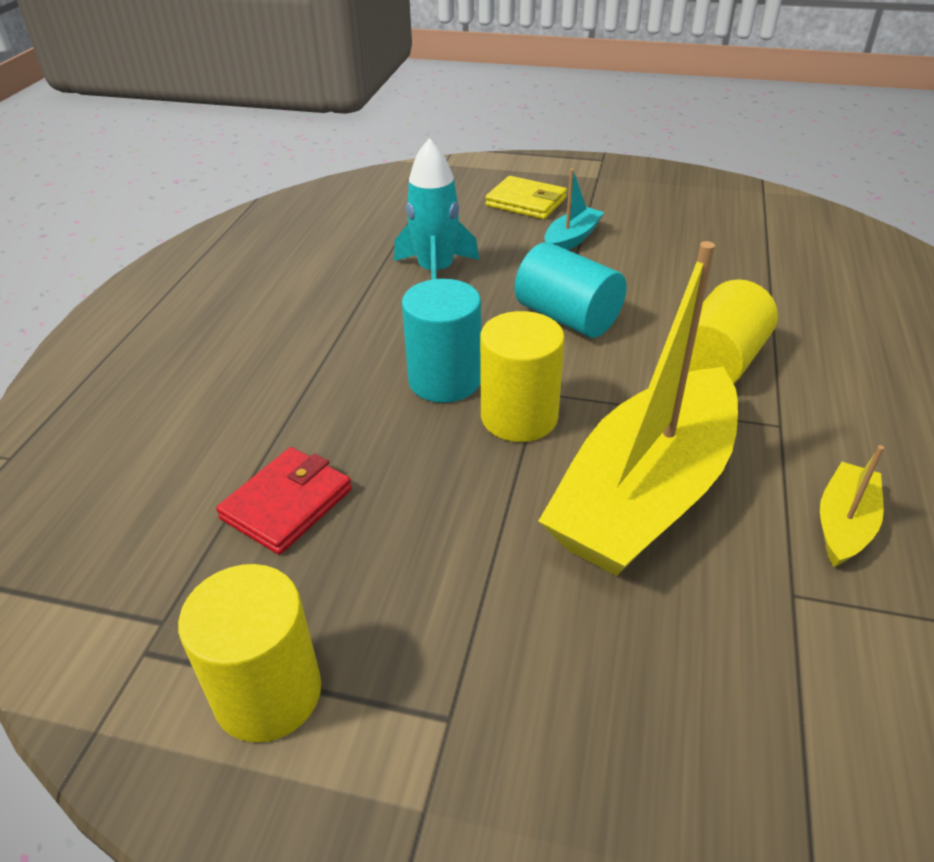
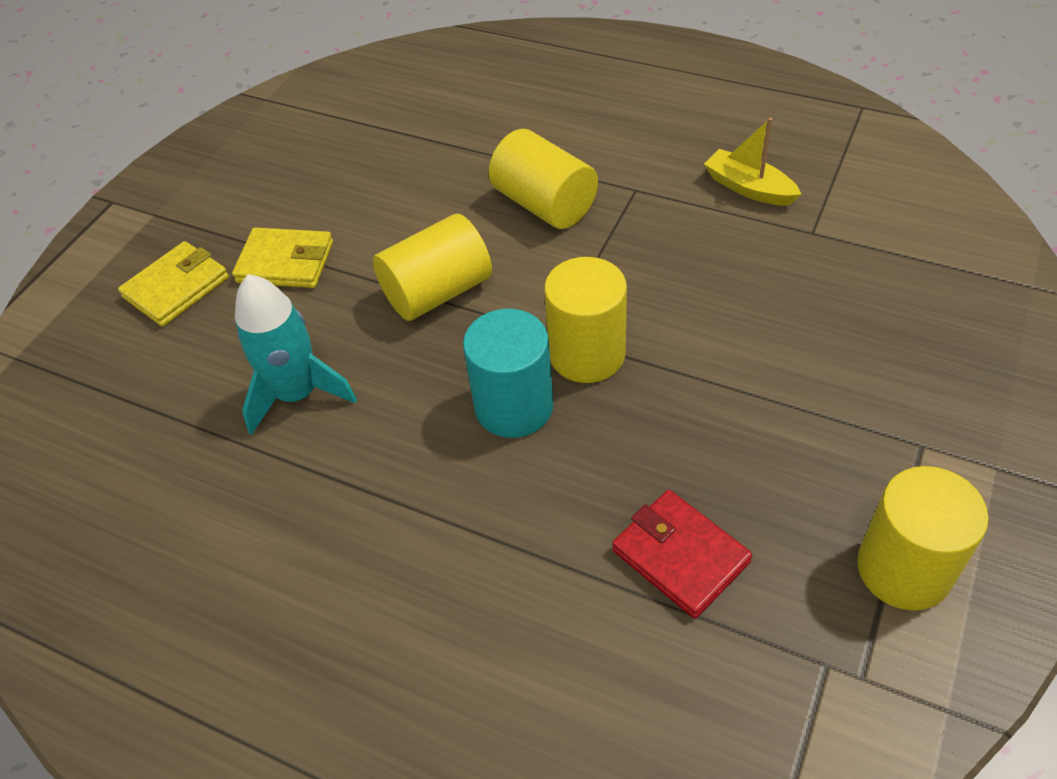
camera: 75 degrees left, 10 degrees up
(567, 317) = (437, 292): turquoise cylinder -> yellow cylinder
(571, 239) = (285, 262): turquoise boat -> yellow wallet
(645, 494) = (703, 287): yellow boat -> none

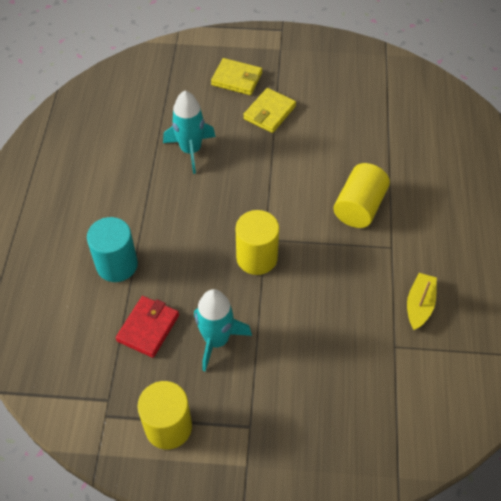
camera: 65 degrees right, 5 degrees up
(285, 262) = (269, 112): yellow wallet -> yellow wallet turned 45 degrees clockwise
(437, 292) = (274, 181): yellow cylinder -> none
(514, 406) = (212, 236): turquoise cylinder -> turquoise cylinder (117, 265)
(739, 452) = (216, 340): none -> turquoise rocket

